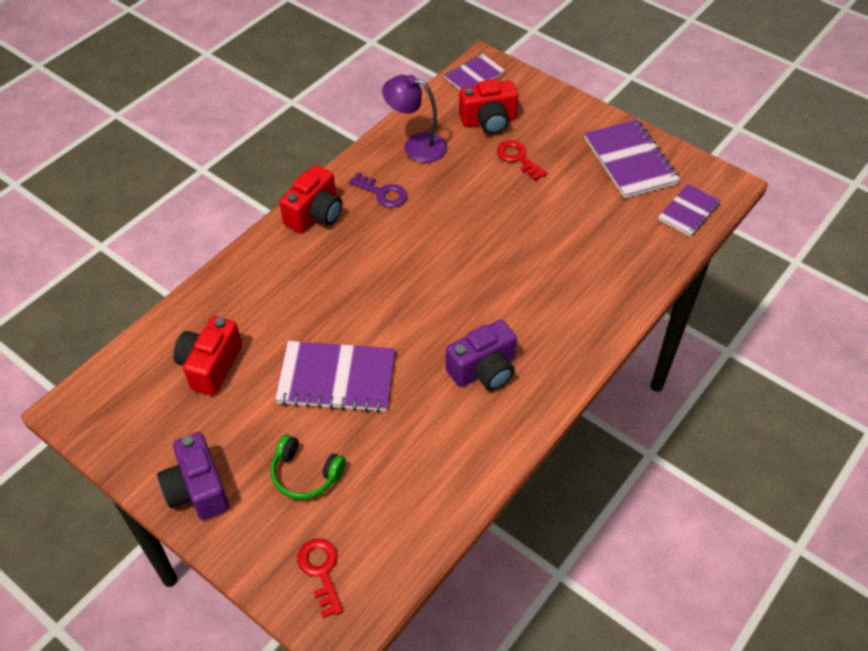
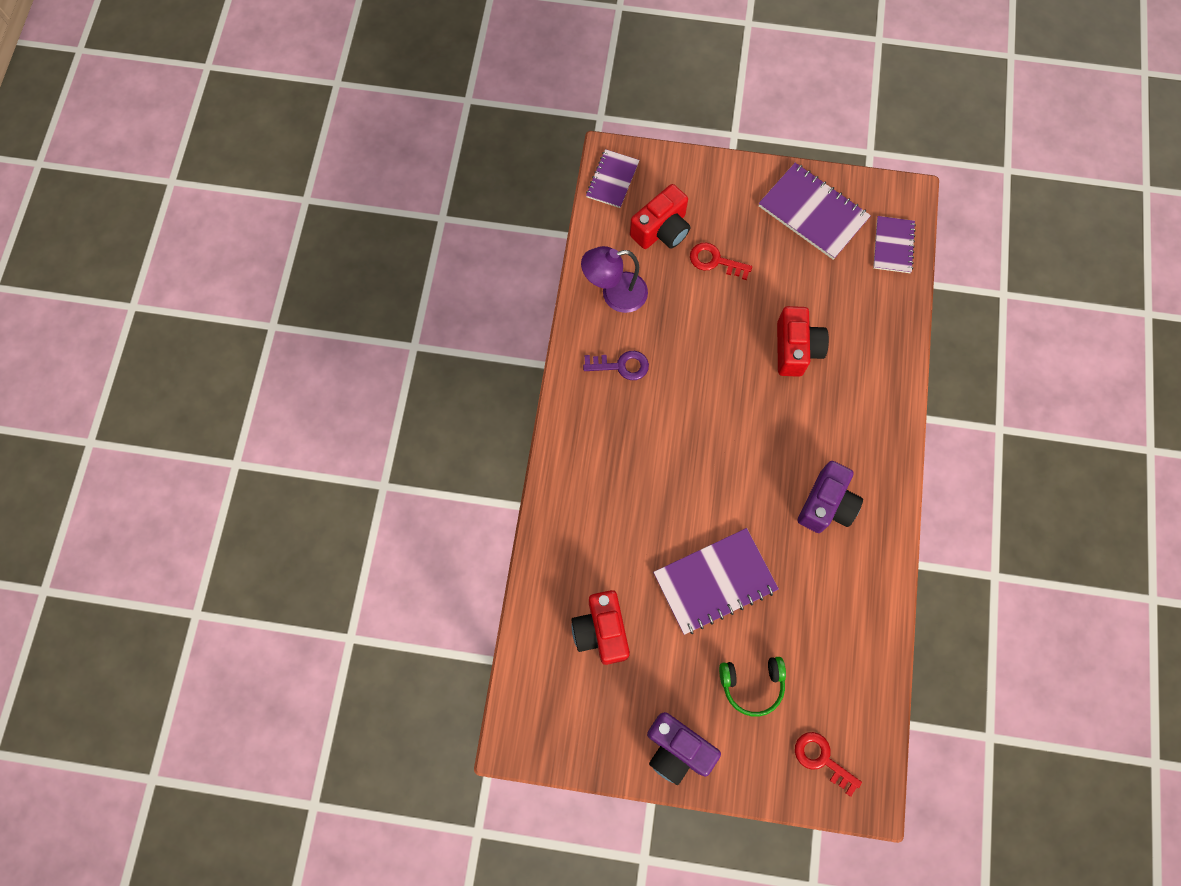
camera: 30 degrees left, 20 degrees up
(315, 214) = (577, 422): red camera -> red camera (796, 349)

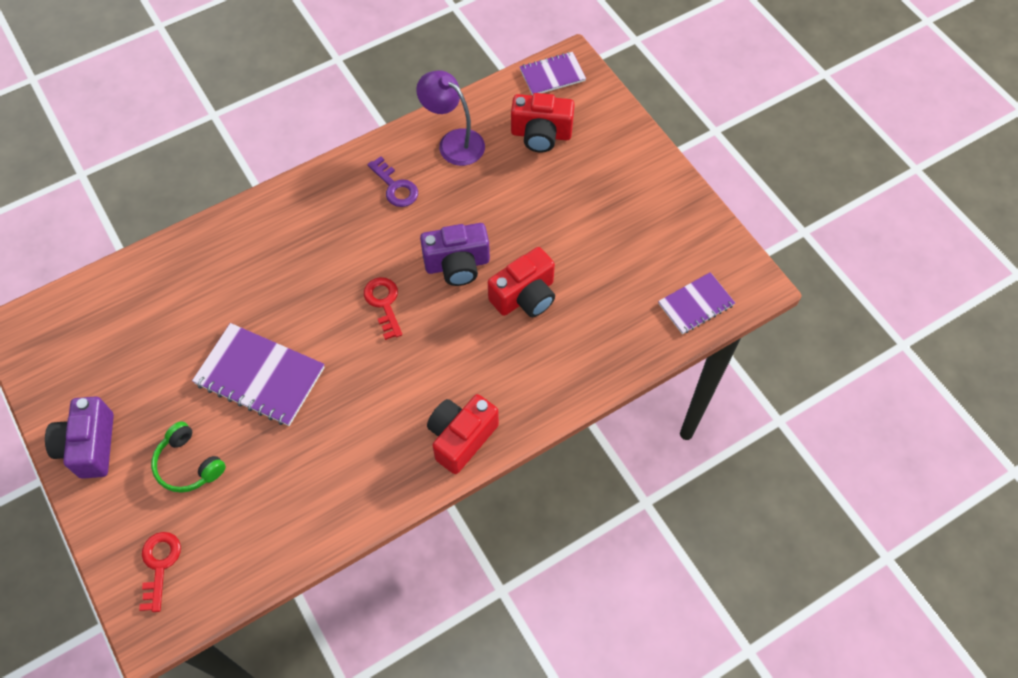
camera: 50 degrees right, 10 degrees down
(601, 631) = (153, 324): red camera -> red camera (461, 438)
(715, 261) = (549, 187): red key -> red key (384, 303)
(813, 212) = (665, 225): purple notebook -> none
(826, 505) = (400, 414): purple camera -> purple camera (457, 264)

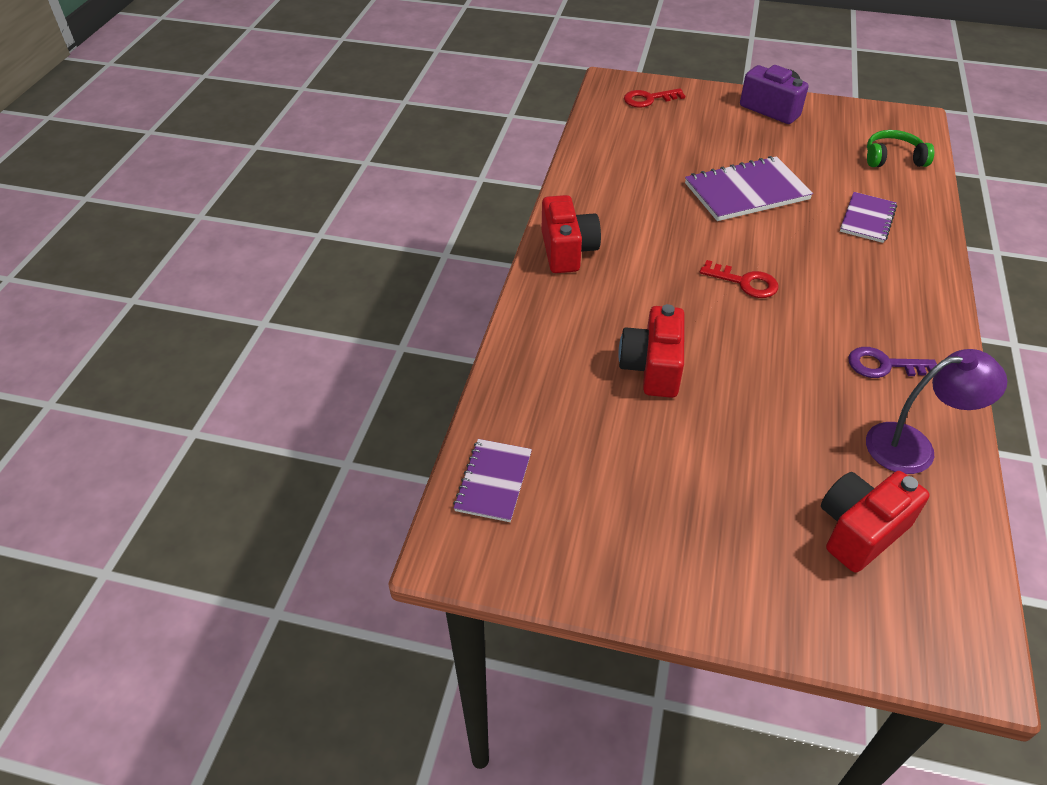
camera: 135 degrees right, 15 degrees down
(159, 565) = (648, 99): red key -> red key turned 120 degrees clockwise
(188, 464) = (708, 135): green headphones -> green headphones (893, 158)
(457, 264) = (739, 348): purple camera -> none
(552, 75) = (963, 622): purple notebook -> purple notebook (867, 219)

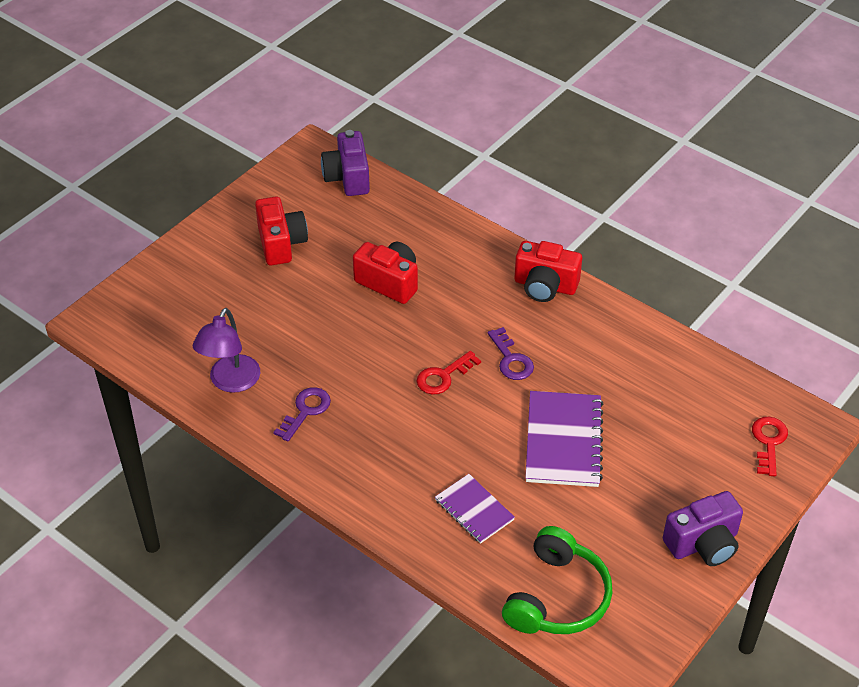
camera: 115 degrees right, 0 degrees up
(493, 481) = (347, 177): purple notebook -> purple camera
(683, 245) = (511, 359): none -> purple key
(860, 531) = (197, 318): red camera -> red camera (281, 243)
(893, 158) = (557, 597): green headphones -> green headphones, size x1.54

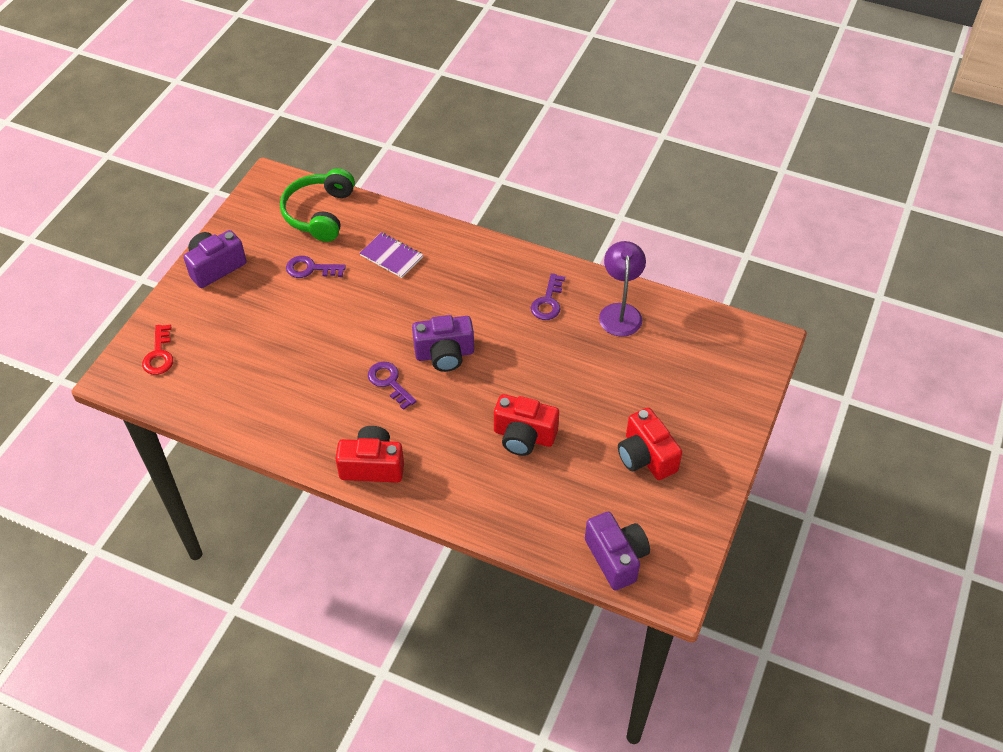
camera: 165 degrees right, 5 degrees up
(443, 376) = (444, 354): red key -> purple camera
(563, 441) = (331, 321): purple notebook -> none
(580, 515) = (310, 269): none -> purple key

